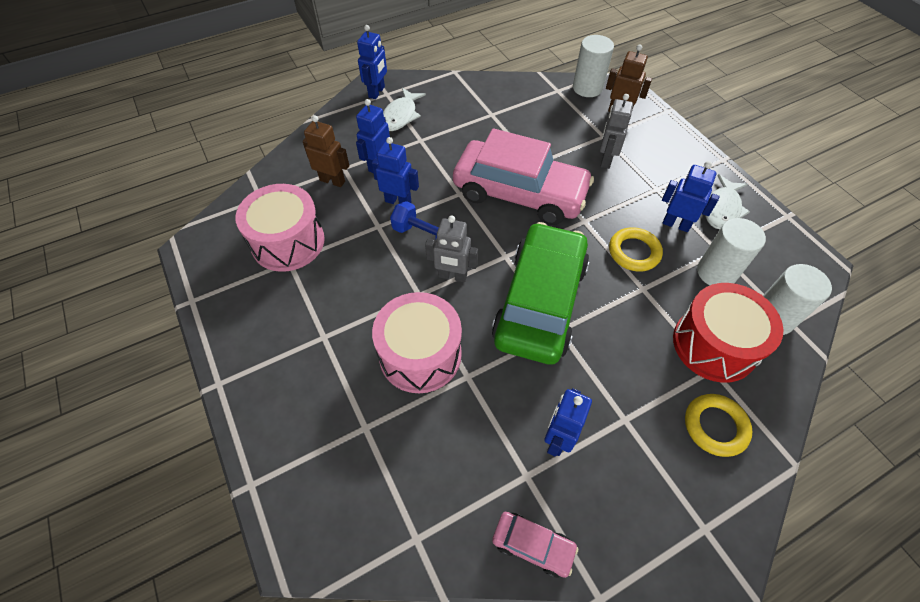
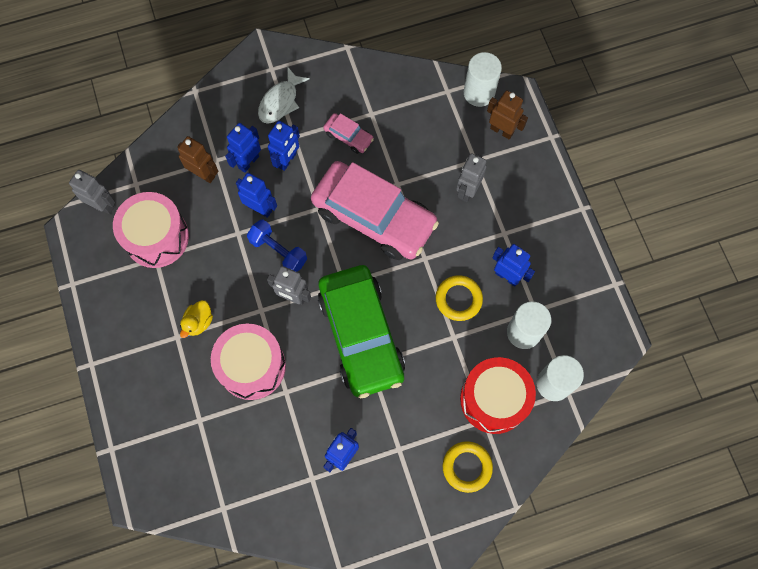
camera: 10 degrees right, 15 degrees up
(224, 221) = (102, 205): none -> grey robot
(348, 317) = (199, 322): none -> yellow duck
(377, 92) = (262, 65): blue robot -> blue robot (287, 160)
(533, 545) = (303, 527): pink car -> pink car (348, 136)
(539, 302) = (361, 335): green car -> green car turned 135 degrees clockwise
(722, 209) = (557, 266): white fish -> none

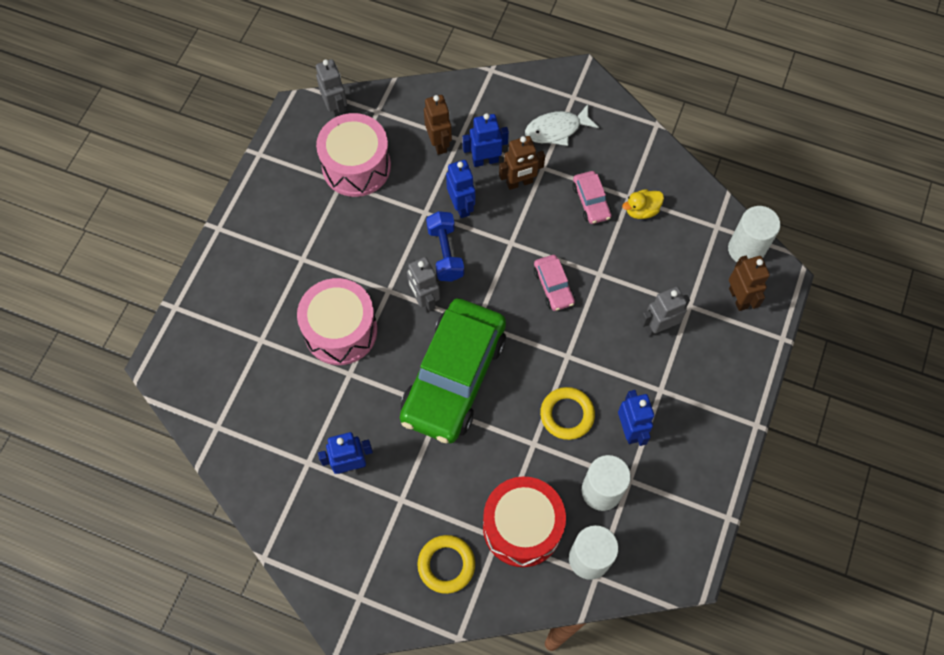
camera: 40 degrees right, 5 degrees down
(199, 322) = (329, 261): yellow duck -> yellow duck (641, 210)
(287, 160) = (519, 183): blue robot -> brown robot
(374, 217) = (553, 286): pink car -> pink car, size x0.42

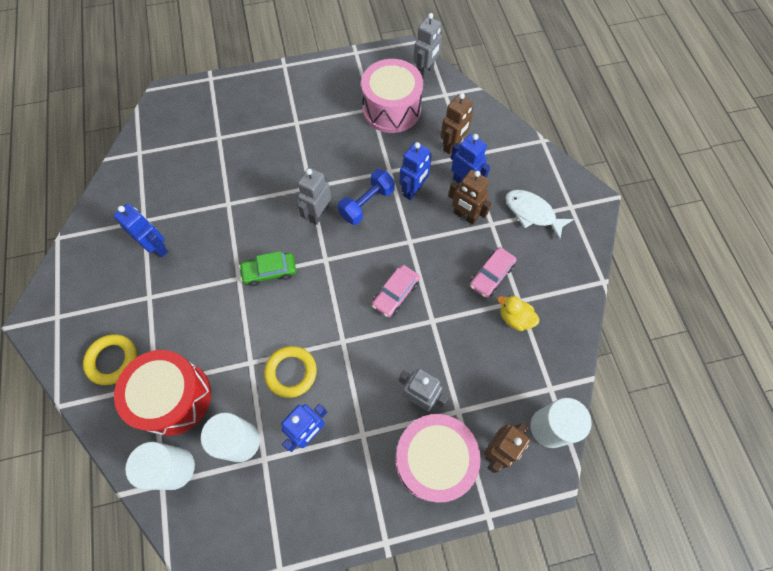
camera: 55 degrees right, 0 degrees up
(340, 330) = (257, 178): pink drum -> pink drum (433, 460)
(454, 377) = (269, 271): green car -> green car, size x0.42

